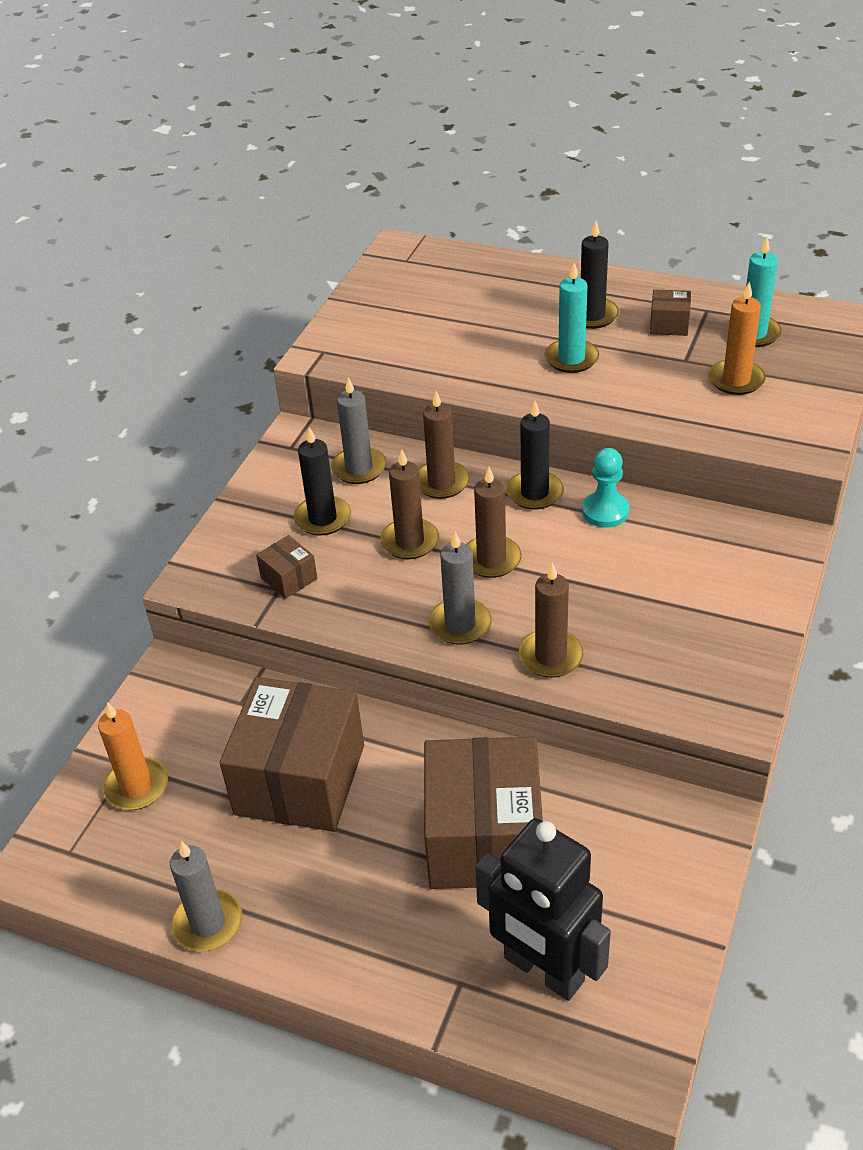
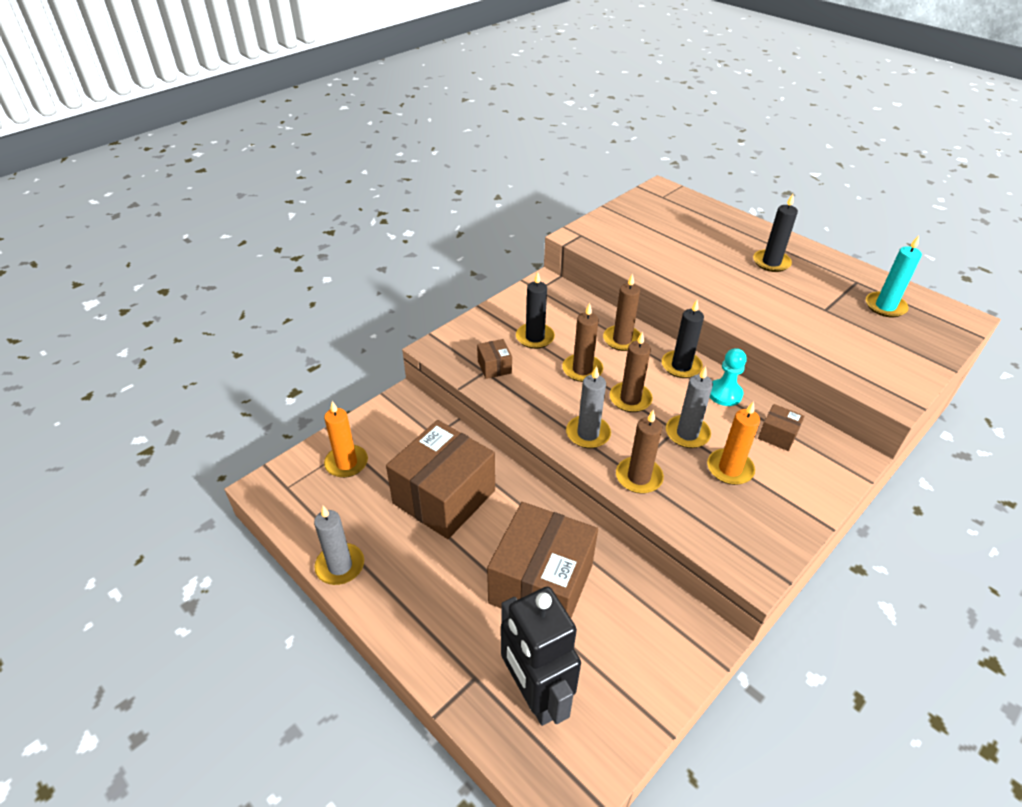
camera: 20 degrees right, 0 degrees up
(359, 468) = (573, 315): grey candle -> grey candle (687, 433)
(571, 359) = (743, 285): turquoise candle -> none
(669, 325) = (824, 283): brown box -> brown box (777, 435)
(736, 380) = (857, 333): orange candle -> orange candle (730, 469)

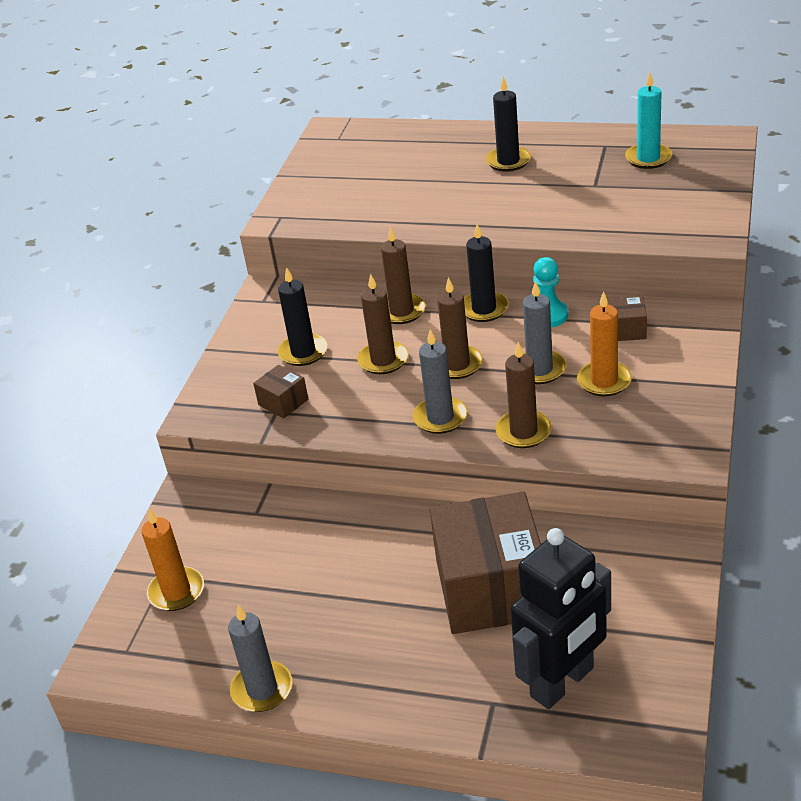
camera: 25 degrees left, 5 degrees down
(444, 497) = (321, 566): brown box -> none
(535, 695) = (563, 682): black robot -> black robot turned 75 degrees counterclockwise

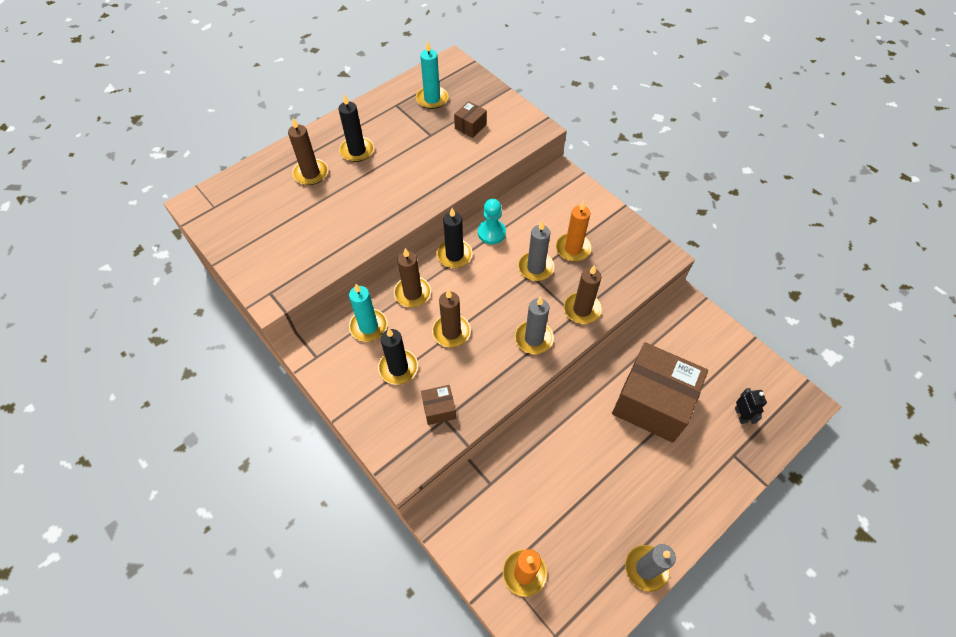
camera: 60 degrees left, 20 degrees up
(330, 309) = (368, 326): none -> turquoise candle
(457, 364) = (493, 300): brown candle -> brown candle (311, 173)
(563, 682) = (741, 415): black robot -> black robot, size x0.43
(626, 330) = (539, 211): brown box -> brown box (470, 126)

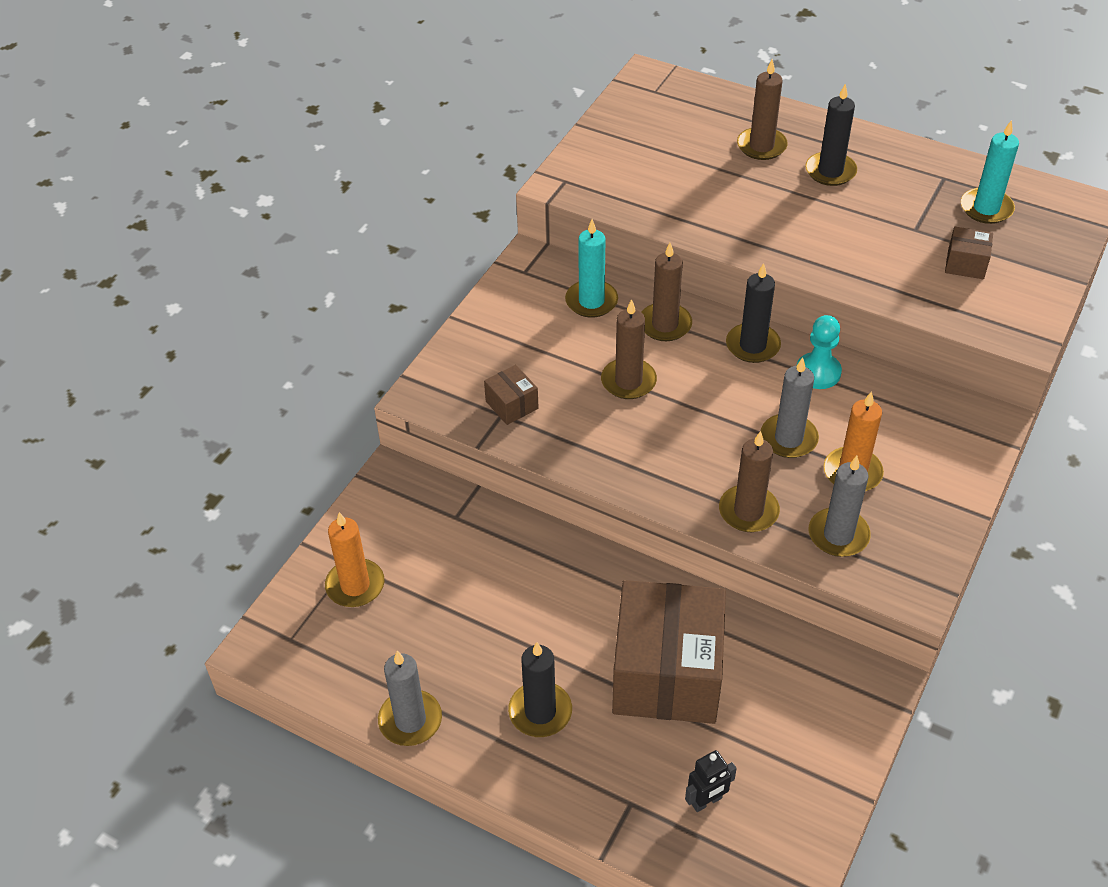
camera: 70 degrees right, 10 degrees down
(398, 368) = (548, 348): black candle -> black candle (540, 712)
(534, 338) = (667, 469): grey candle -> grey candle (838, 535)

